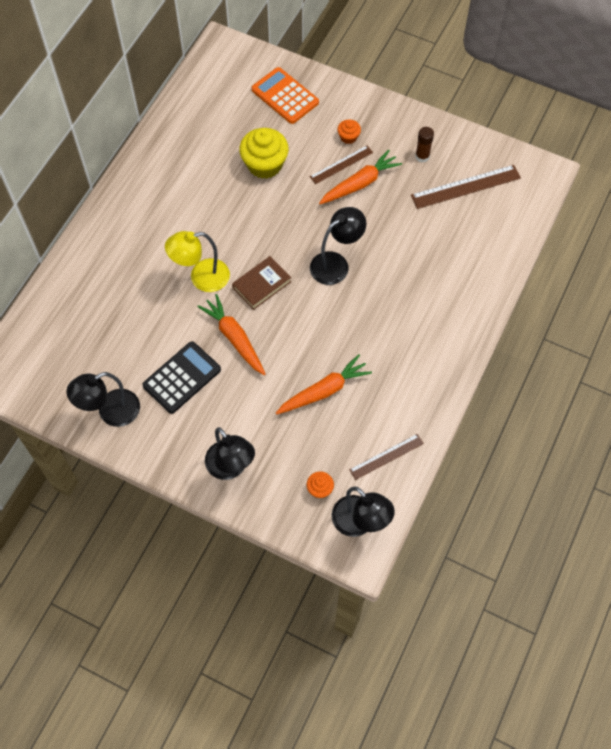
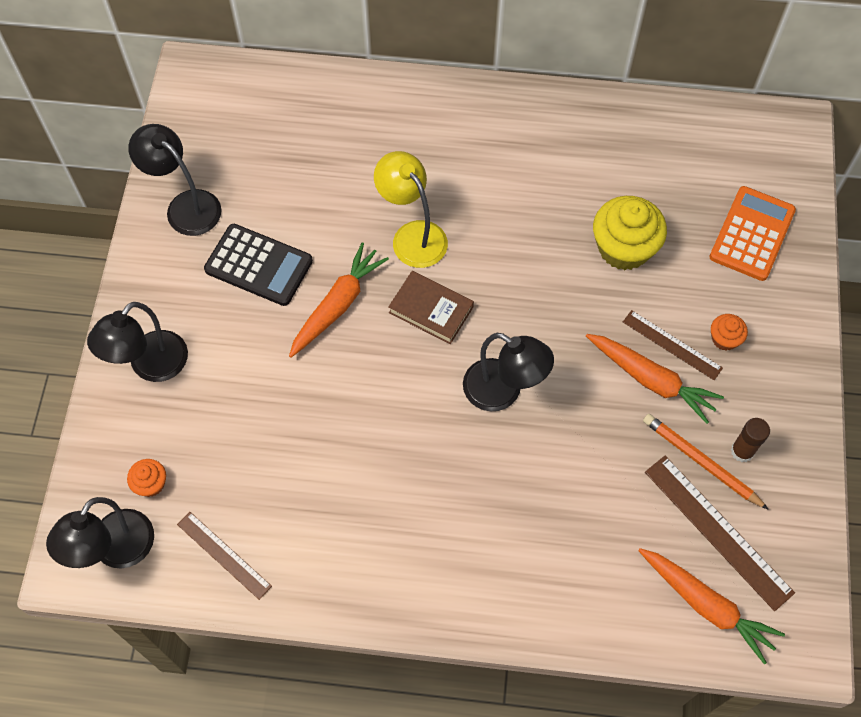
camera: 70 degrees right, 0 degrees up
(324, 391) = (297, 441): orange carrot -> orange carrot (706, 605)
(421, 178) = (701, 462): none -> orange pencil

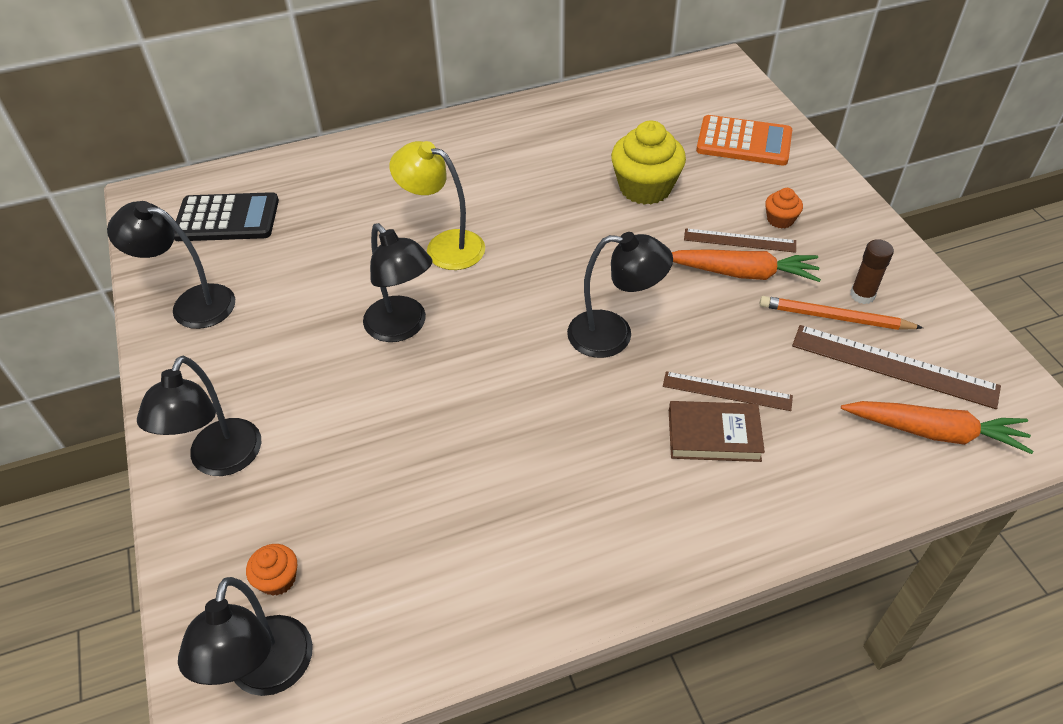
camera: 25 degrees left, 15 degrees down
(224, 555) = (407, 616): brown ruler -> brown ruler (727, 391)
(258, 265) = (299, 325): black calculator -> black calculator (227, 218)
(337, 305) = (402, 327): orange carrot -> black lamp
(431, 310) = (499, 296): brown book -> brown book (714, 435)
(752, 234) = (744, 142): orange calculator -> orange calculator turned 105 degrees clockwise

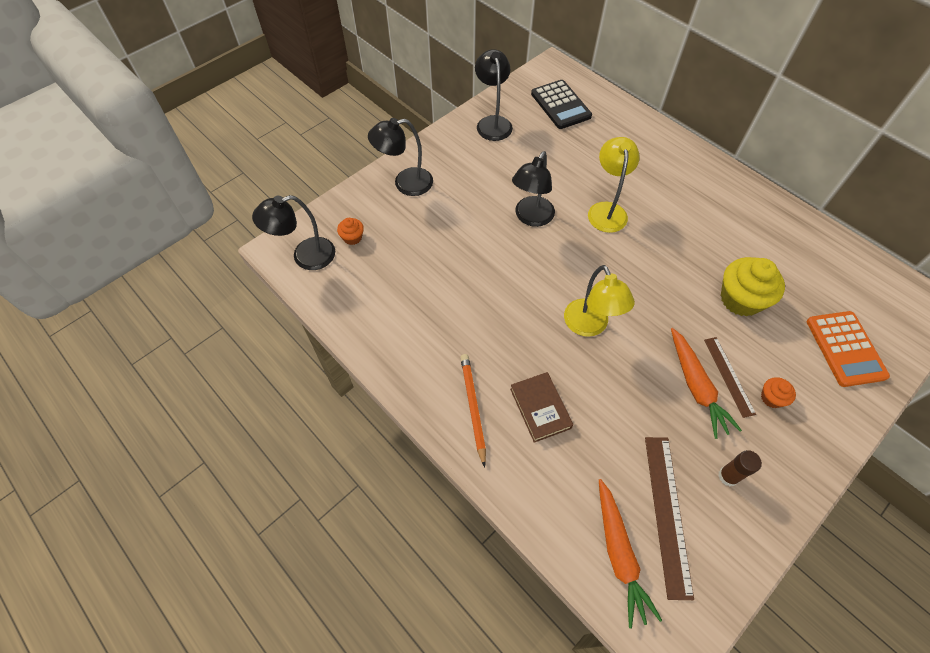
camera: 65 degrees right, 10 degrees up
(614, 335) = (589, 326): black lamp -> yellow lamp
(727, 391) = (580, 406): brown ruler -> none
(834, 317) = (691, 460): orange pencil -> orange pencil (473, 407)

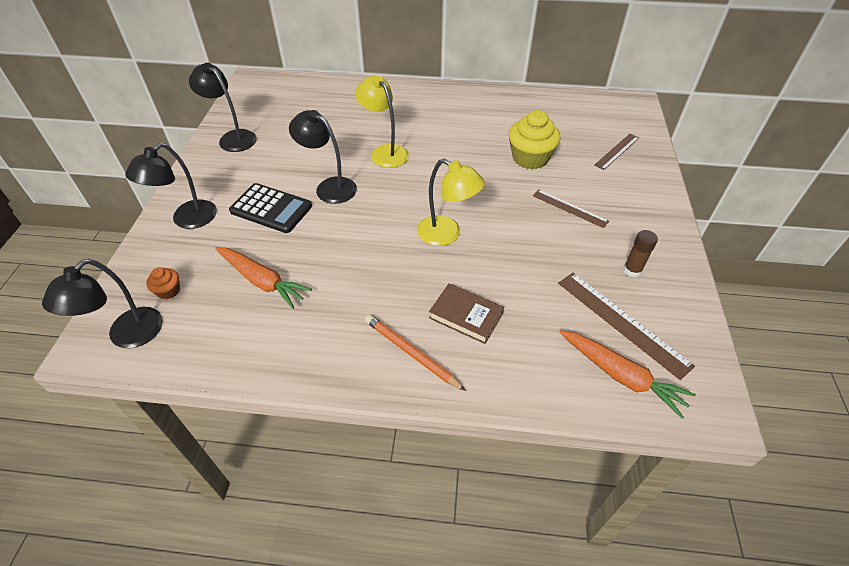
camera: 40 degrees left, 10 degrees down
(531, 218) = (329, 187): black lamp -> black lamp turned 135 degrees clockwise
(560, 105) = (282, 101): black calculator -> black calculator (271, 209)
(696, 386) = (557, 228): orange carrot -> orange carrot (262, 281)
(771, 398) = (607, 205): orange cupcake -> none
(845, 349) = (617, 151): orange calculator -> brown ruler

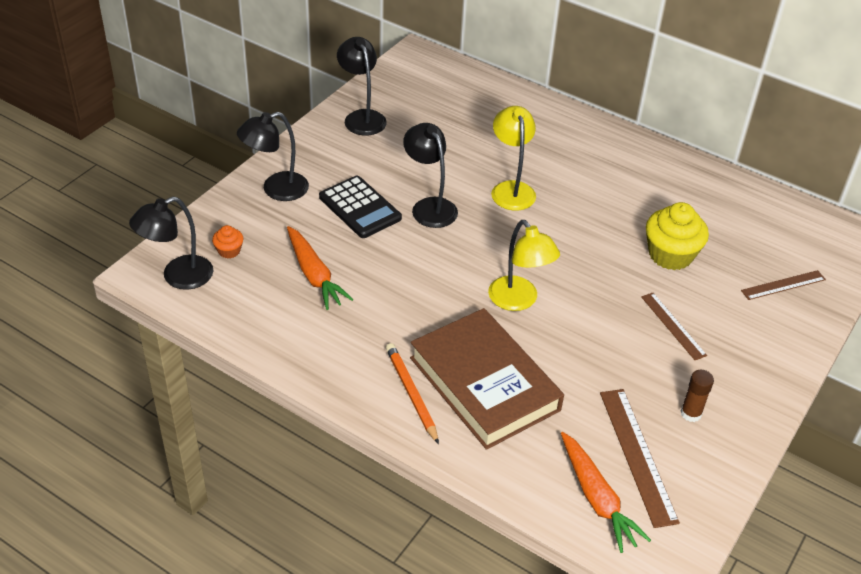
camera: 25 degrees right, 5 degrees down
(466, 316) = (484, 384): brown book -> brown book, size x2.03

